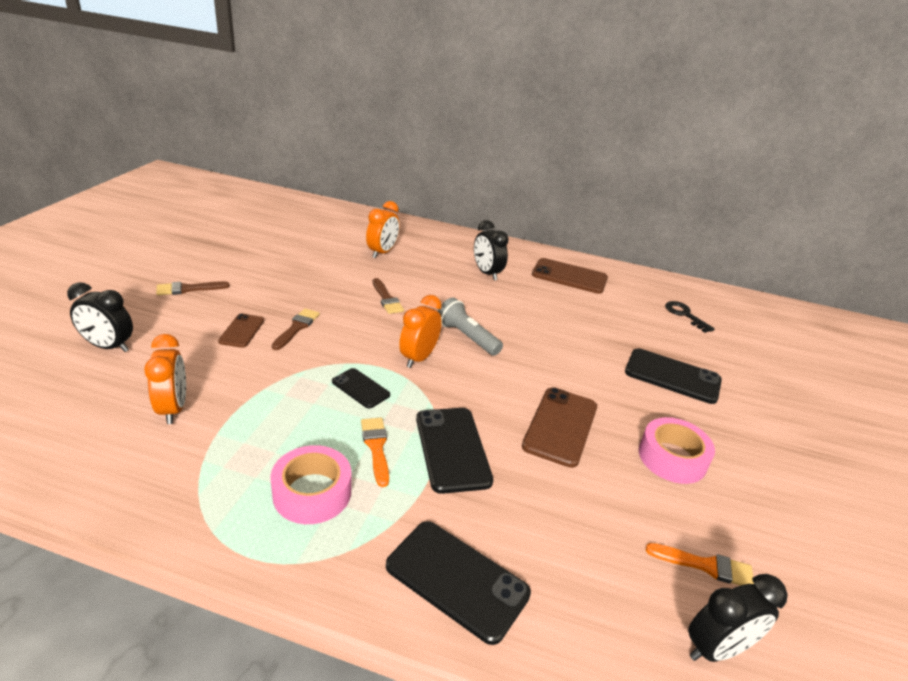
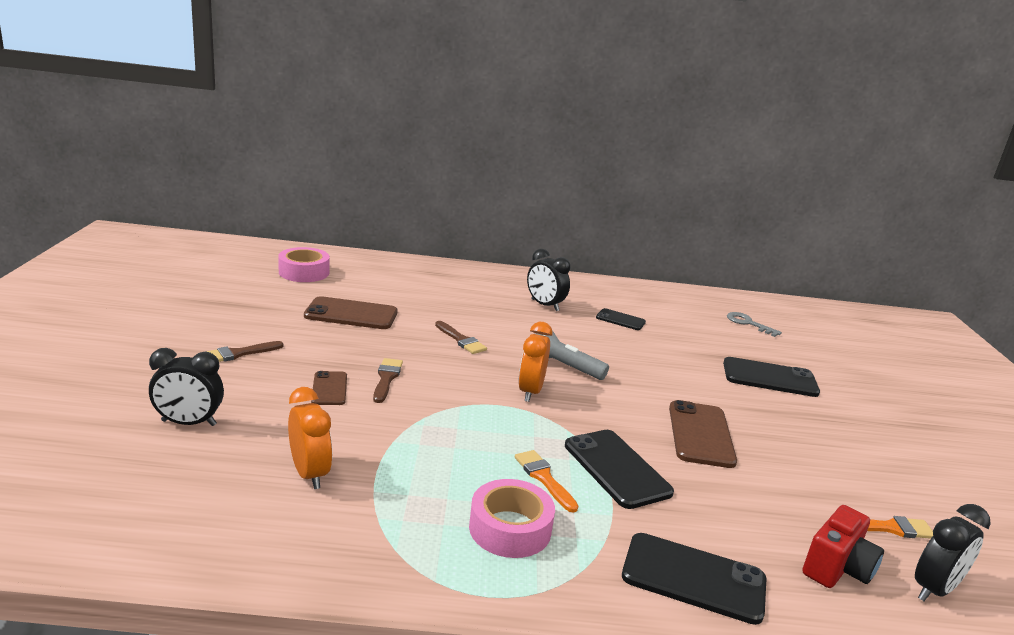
camera: 15 degrees left, 10 degrees down
(360, 388) = (492, 427): black phone -> black phone (620, 320)
(382, 252) = (426, 295): orange clock -> none
(569, 276) = (624, 300): brown phone -> brown phone (351, 314)
(617, 600) = (837, 568): none -> red camera
(672, 458) = (810, 446): pink tape -> pink tape (304, 272)
(685, 315) = (748, 323): black key -> grey key

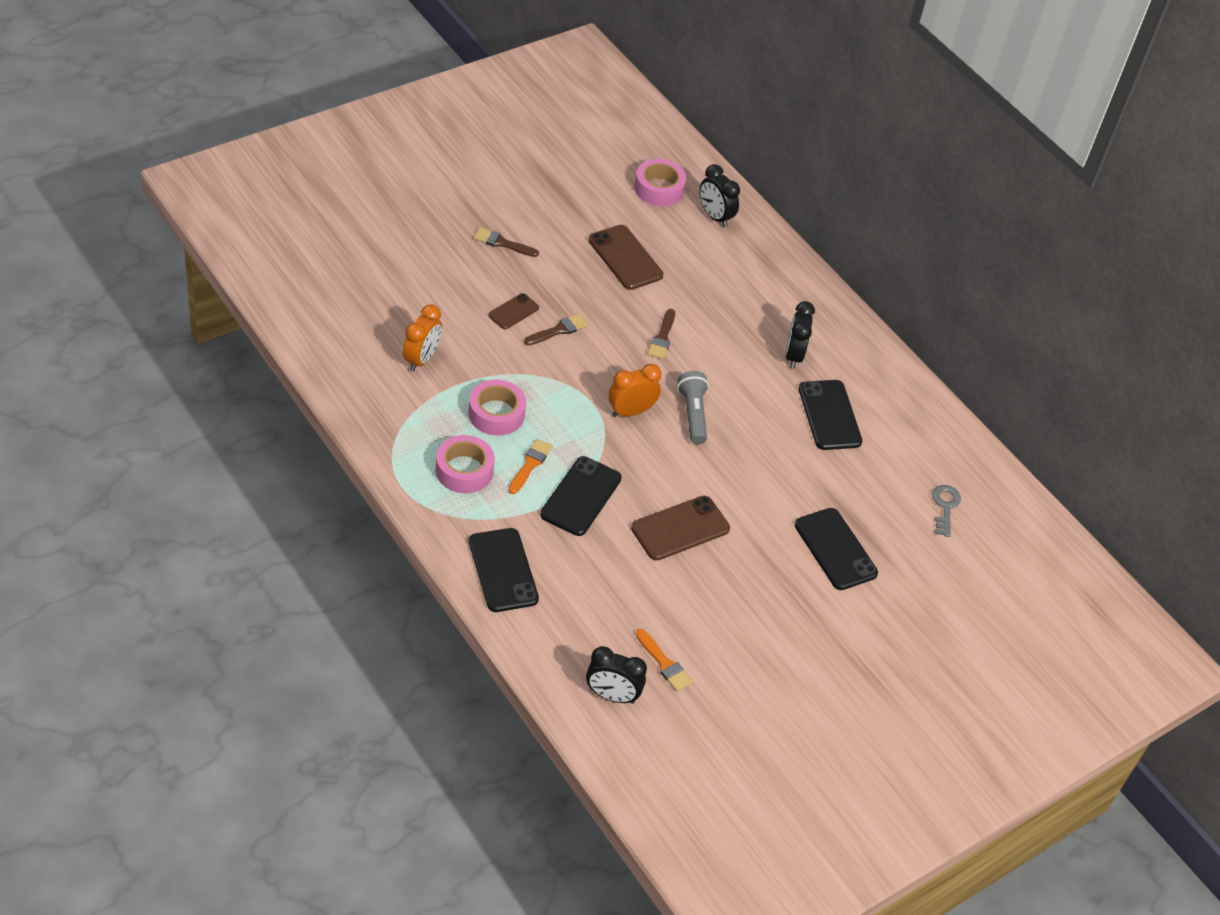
camera: 50 degrees right, 25 degrees up
(189, 423) = (410, 279): black clock -> black clock (715, 217)
(450, 464) = (496, 414): none -> pink tape
(620, 320) = (829, 415): black phone -> black phone, size x1.73
(837, 568) = (584, 640): red camera -> none

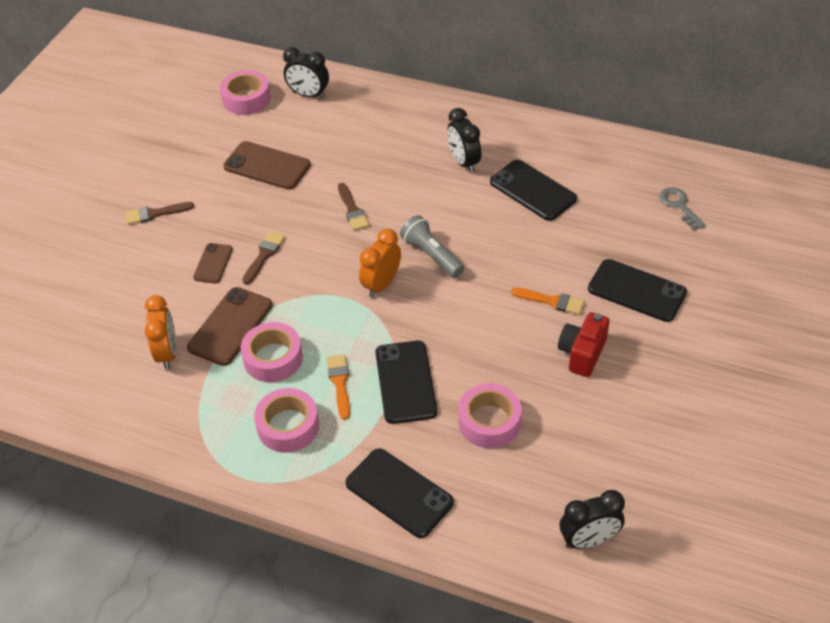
camera: 25 degrees left, 0 degrees up
(617, 567) = (489, 422): none -> pink tape
(664, 663) = (602, 479): orange brush -> orange brush (551, 301)
(680, 528) = (508, 354): brown phone -> brown phone (230, 326)
(740, 566) = (582, 354): none -> red camera

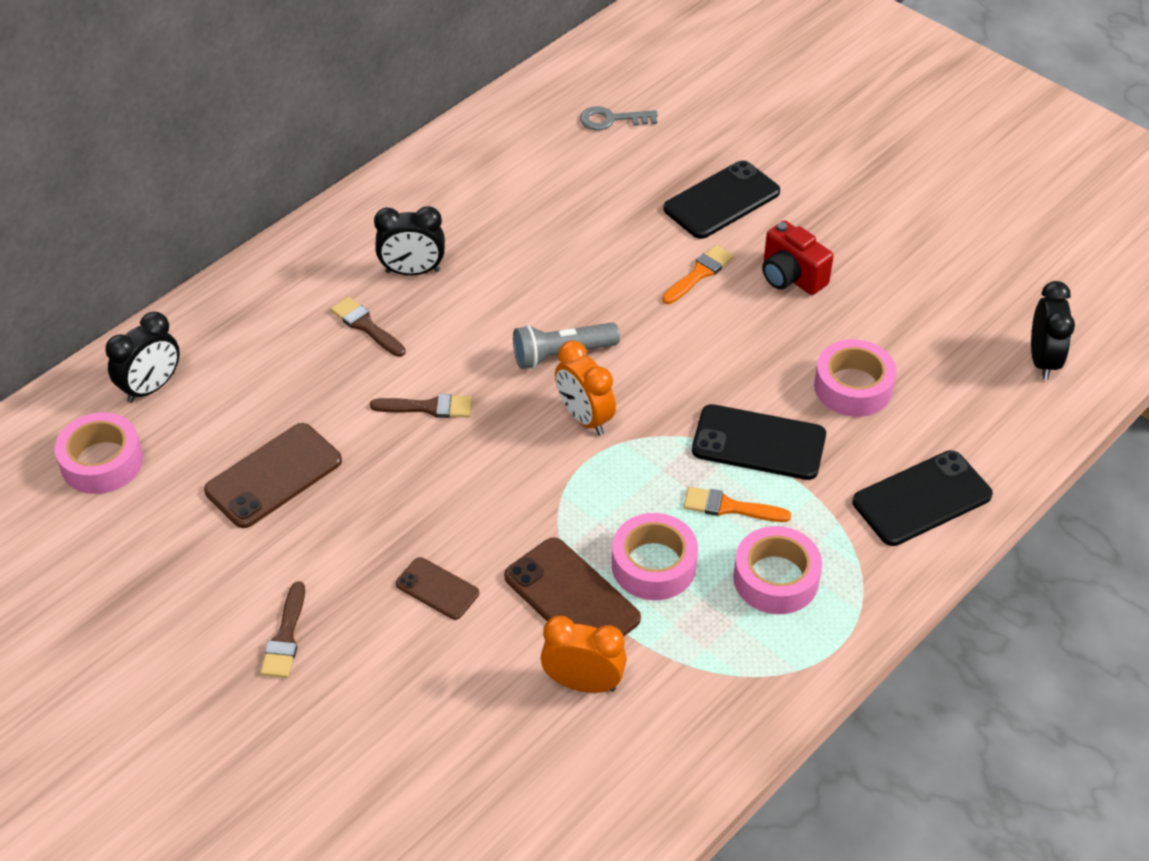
camera: 70 degrees left, 0 degrees up
(264, 256) = (457, 526): brown brush -> brown brush (366, 326)
(532, 190) = (507, 227): black phone -> none

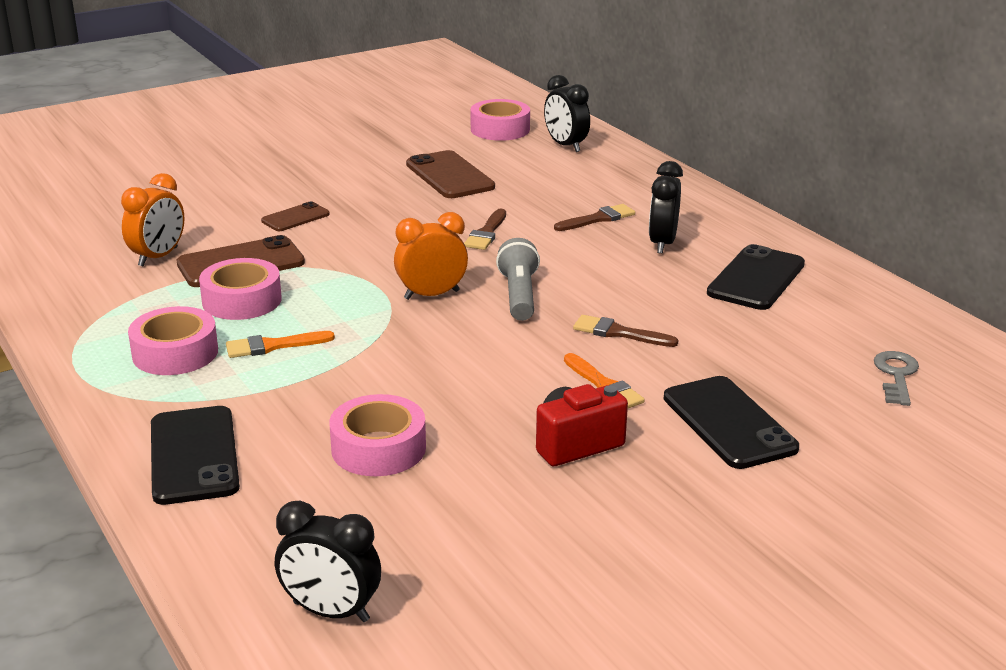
camera: 105 degrees right, 20 degrees down
(285, 636) = (299, 169): brown brush -> brown brush (619, 333)
(730, 507) = (273, 346): orange brush -> orange brush turned 135 degrees counterclockwise
(758, 443) = (339, 375): black phone -> black phone (756, 278)

